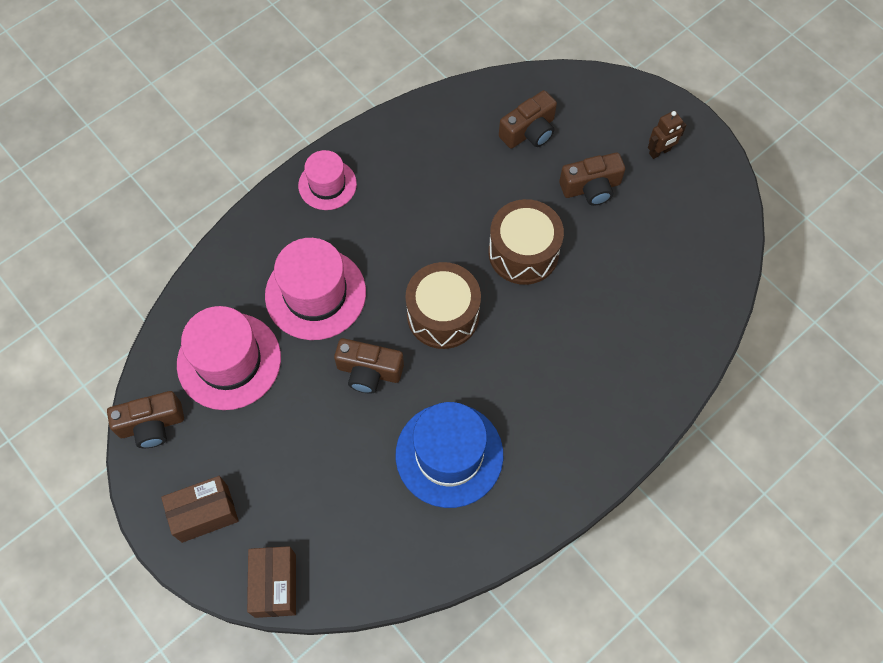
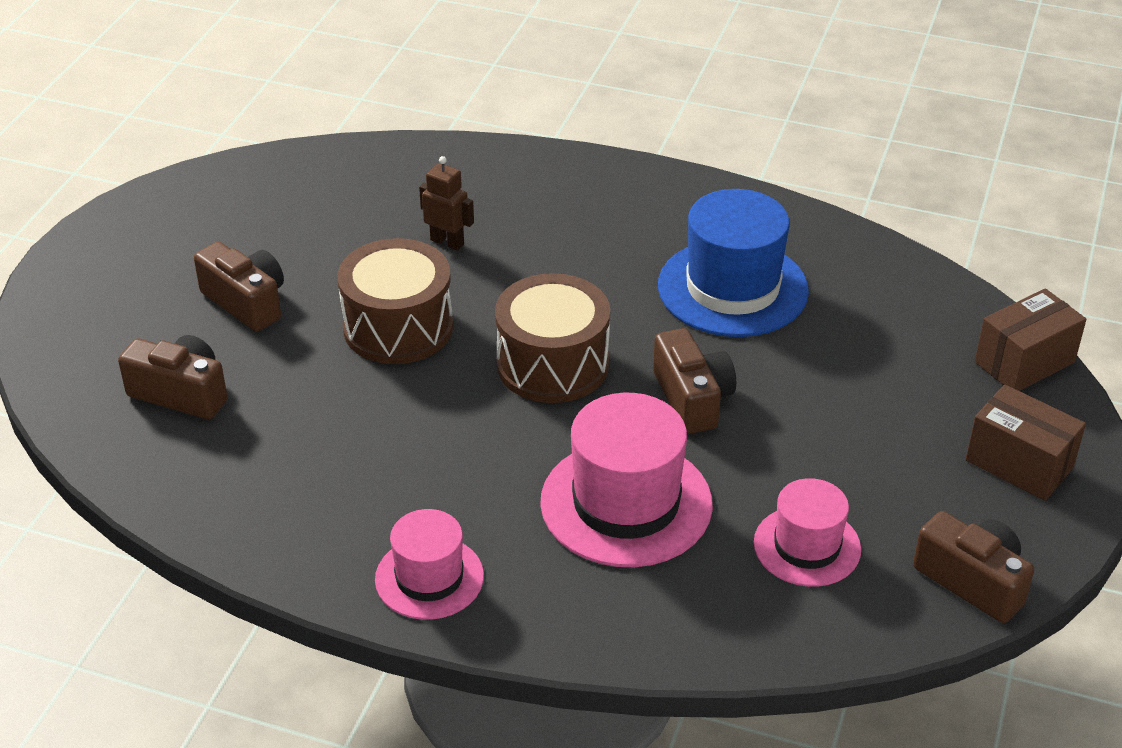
camera: 120 degrees left, 25 degrees down
(229, 361) = (807, 546): pink hat -> pink hat, size x0.61
(660, 152) = (144, 261): brown robot -> brown robot (447, 242)

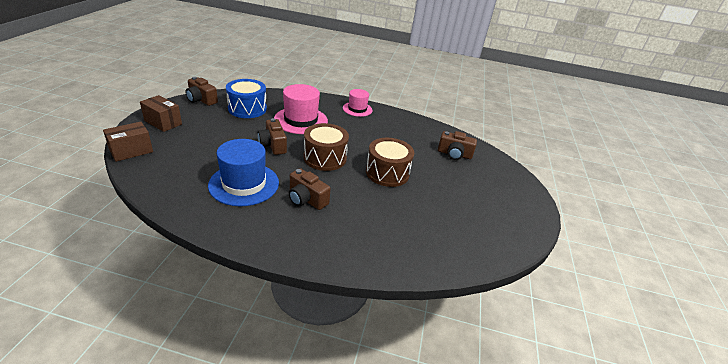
camera: 170 degrees right, 5 degrees down
(246, 302) = (451, 184): brown camera -> brown camera (306, 199)
(447, 242) = (377, 209): brown robot -> none
(807, 546) = (247, 109): pink hat -> blue drum

